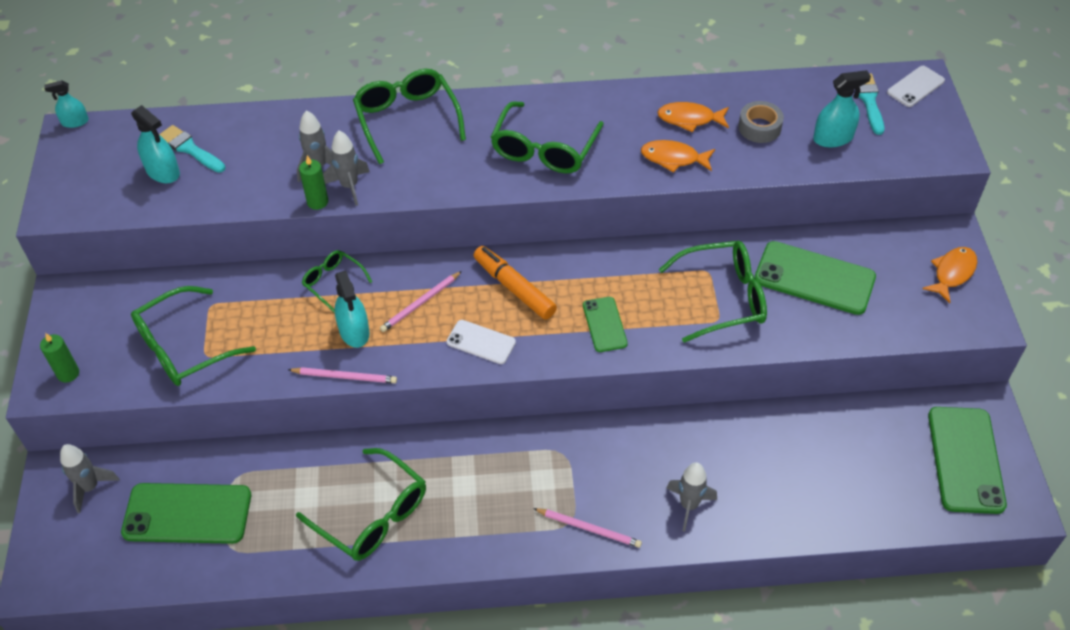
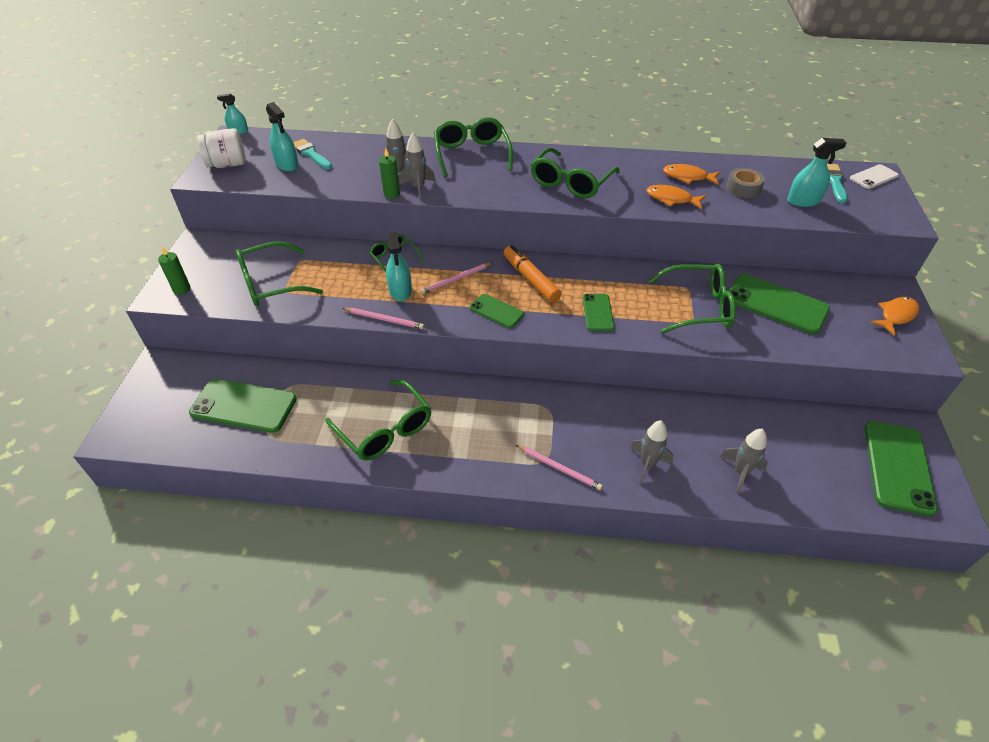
camera: 10 degrees right, 5 degrees down
(81, 183) = (228, 164): none -> white jar
(90, 487) = (179, 376): grey rocket -> grey rocket (740, 472)
(481, 342) = (496, 311): white phone -> green phone

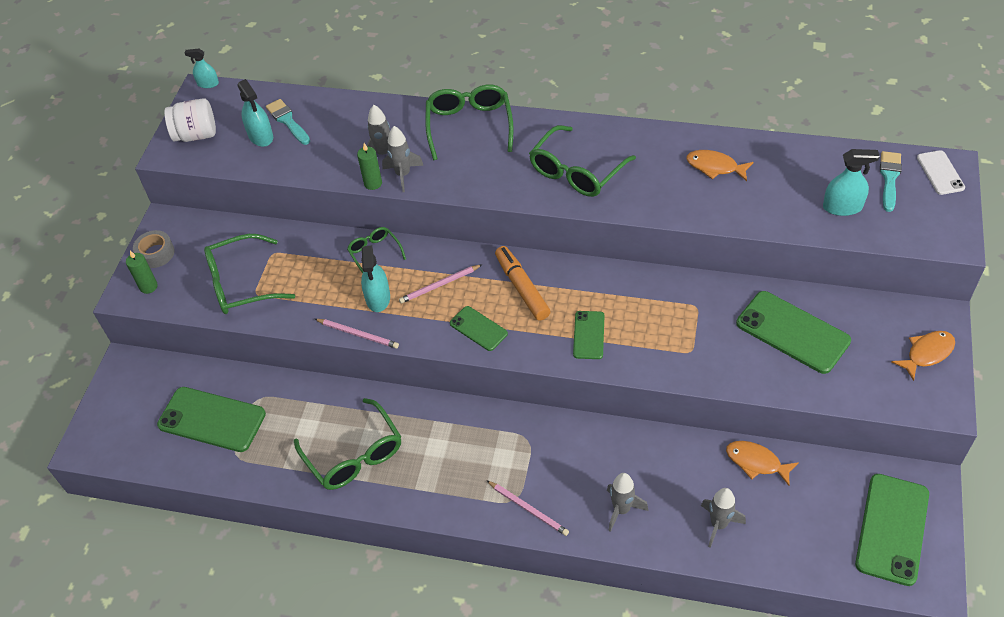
camera: 10 degrees right, 5 degrees up
(671, 199) = (688, 200): orange fish -> orange fish (756, 462)
(698, 307) = (702, 333): green glasses -> none
(743, 188) = (776, 185): grey tape -> grey tape (156, 253)
(873, 177) = (940, 173): white phone -> white phone turned 75 degrees counterclockwise

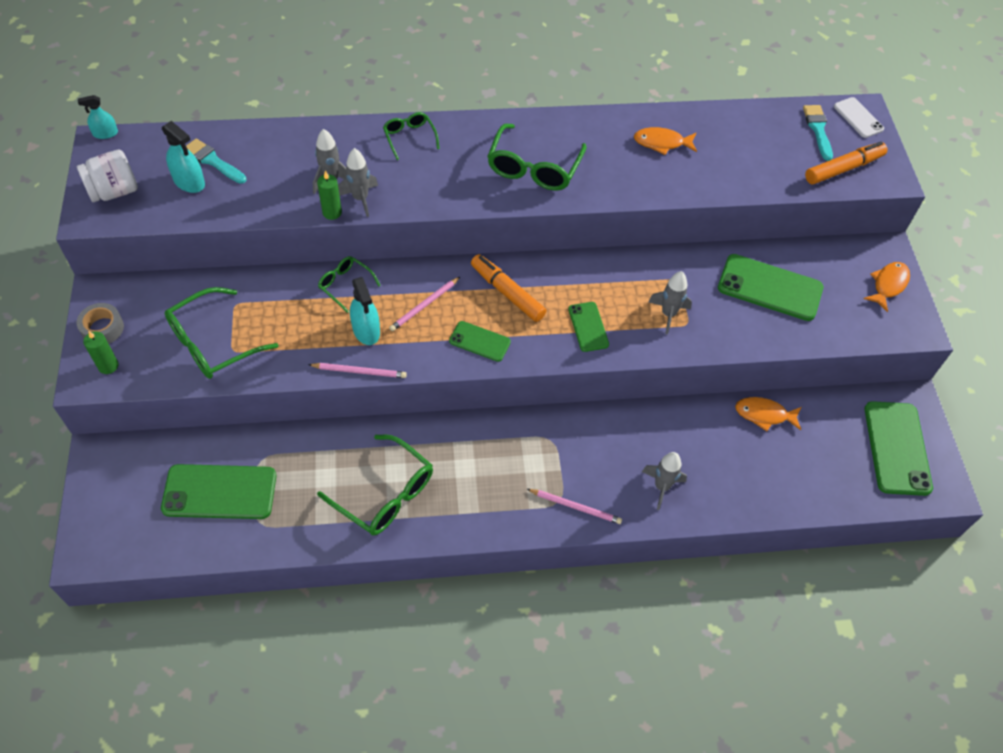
camera: 25 degrees left, 5 degrees up
(469, 125) = (409, 137): green glasses -> green glasses, size x0.56
(718, 525) = (752, 480): grey rocket -> grey rocket (668, 314)
(842, 207) = (788, 163): turquoise spray bottle -> none
(902, 222) = (843, 169): none -> orange marker

